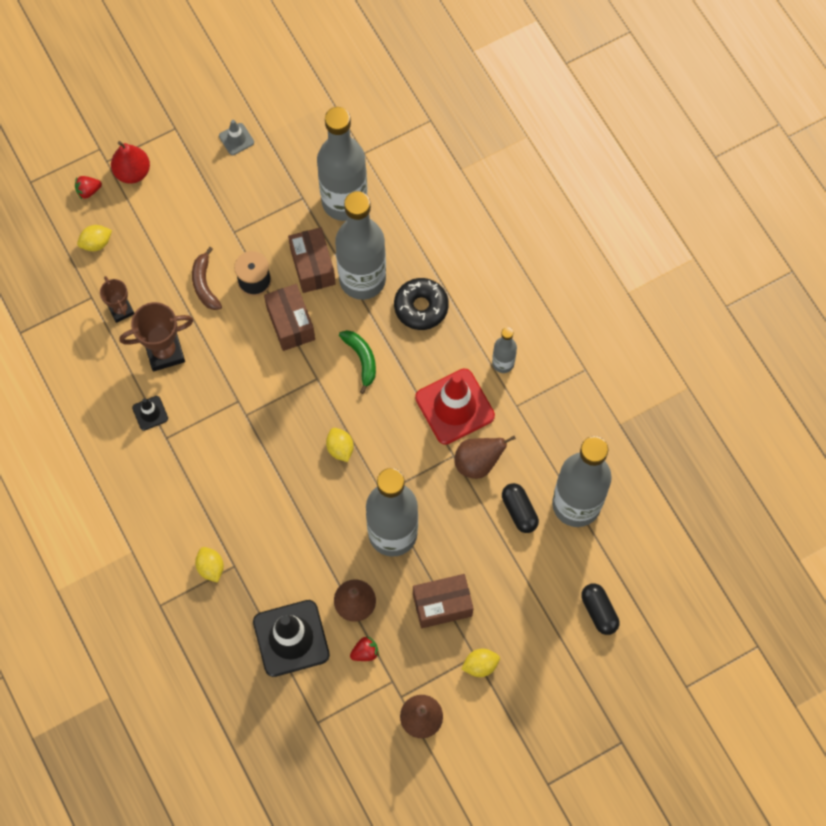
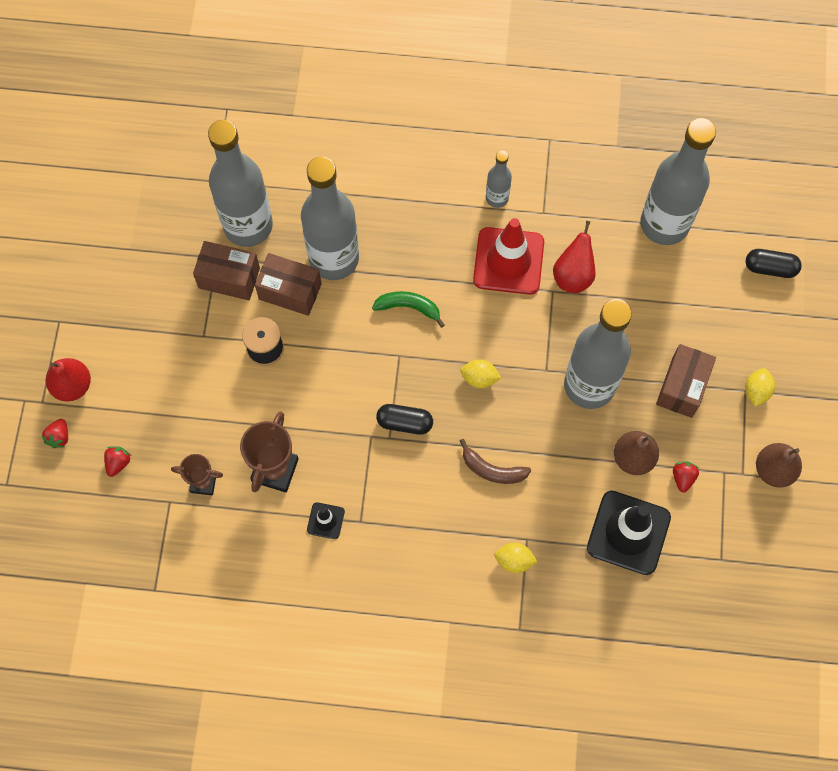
camera: 55 degrees left, 0 degrees up
(96, 243) = (118, 463): yellow lemon -> red strawberry
(204, 284) = (235, 393): brown banana -> brown banana (492, 470)
(236, 139) = (114, 276): grey traffic cone -> none
(290, 323) = (330, 344): brown box -> brown box (229, 278)
(421, 307) = (396, 228): black donut -> none
(478, 463) = (573, 276): brown pear -> red pear
(519, 511) = (639, 271): black capsule -> black capsule (404, 422)

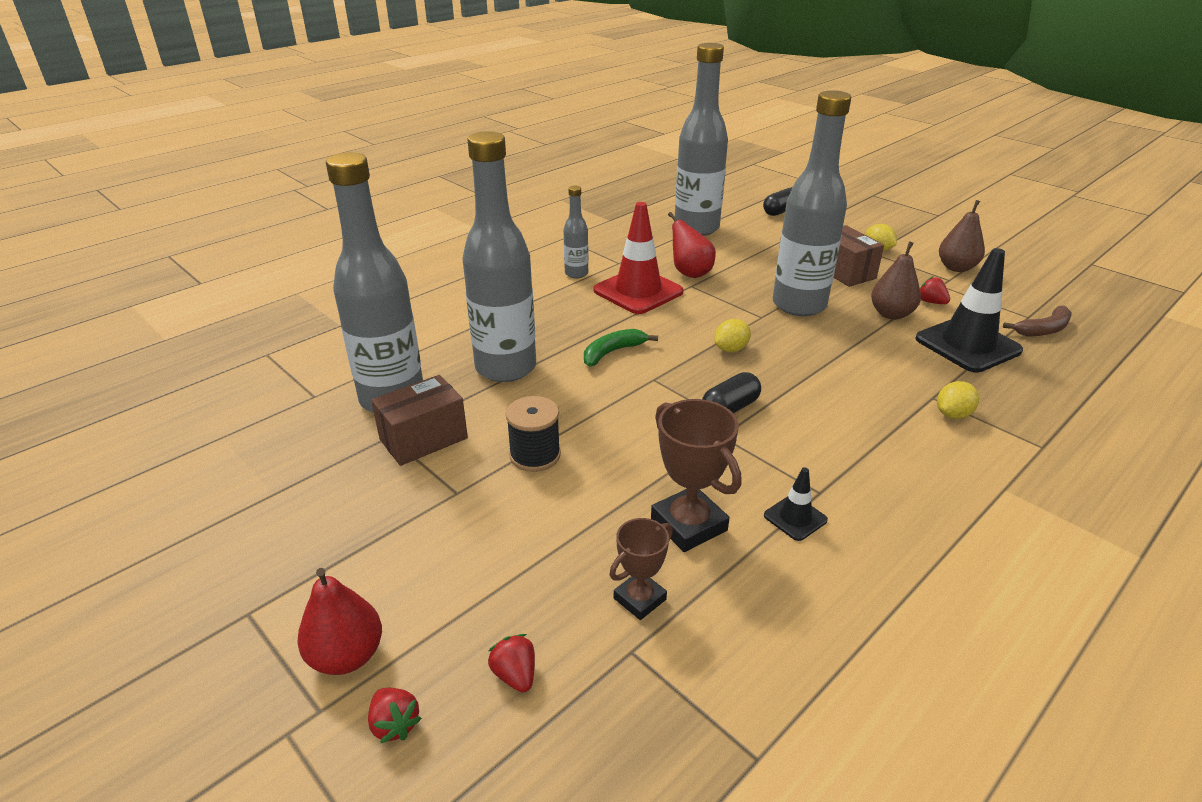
camera: 50 degrees left, 35 degrees down
(290, 291) = (498, 408): brown box -> none
(492, 470) = (836, 383): brown banana -> brown banana (1043, 329)

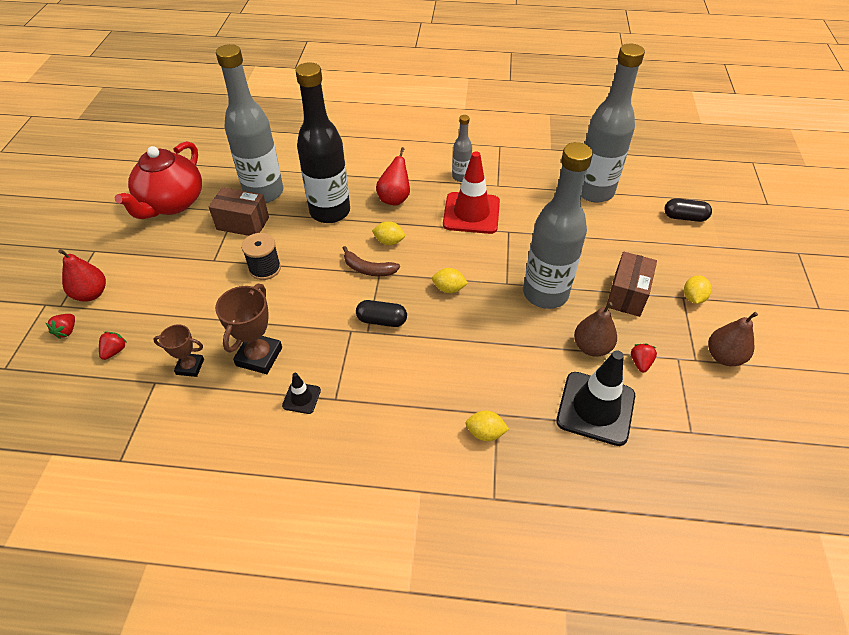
camera: 50 degrees right, 15 degrees up
(278, 485) = (172, 203): none -> red teapot
(505, 368) = (330, 212): grey bottle -> black bottle
(612, 352) = (389, 241): green banana -> yellow lemon
(690, 273) = (524, 222): red pear -> red pear (394, 199)
(1043, 329) = (679, 449): brown banana -> brown banana (368, 269)

